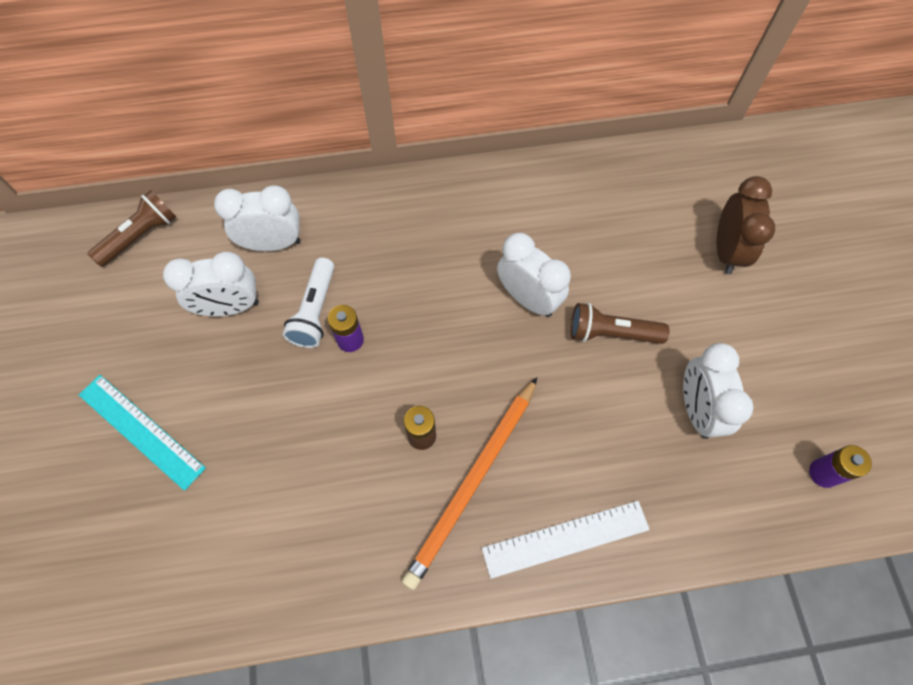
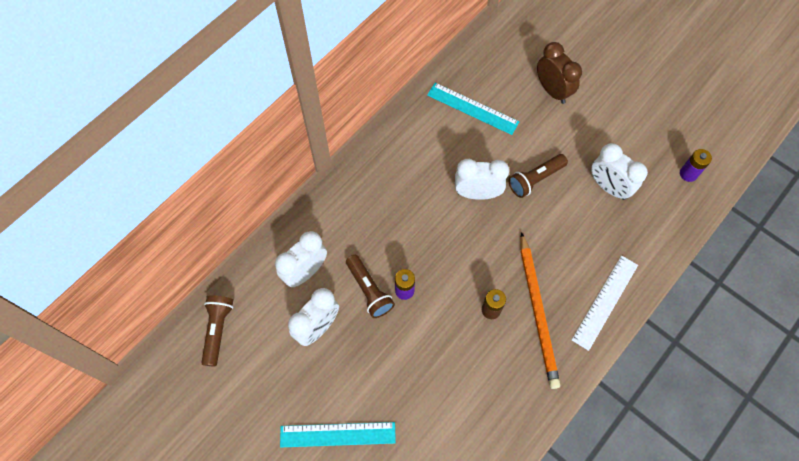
camera: 40 degrees left, 0 degrees up
(315, 311) = (369, 290): white flashlight -> brown flashlight
(609, 206) = (472, 108): none -> turquoise ruler

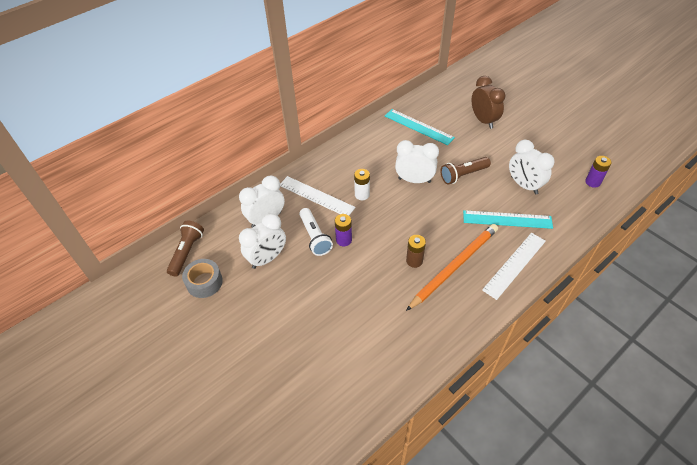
camera: 10 degrees right, 15 degrees down
(249, 369) = (204, 282): none -> grey tape
(337, 434) = (266, 339): turquoise ruler -> turquoise ruler (507, 219)
(360, 230) = (316, 196): none -> white ruler
(369, 290) = (314, 237): brown flashlight -> white flashlight
(416, 222) = (362, 195): none -> white battery
(537, 312) = (454, 266): orange pencil -> orange pencil turned 135 degrees counterclockwise

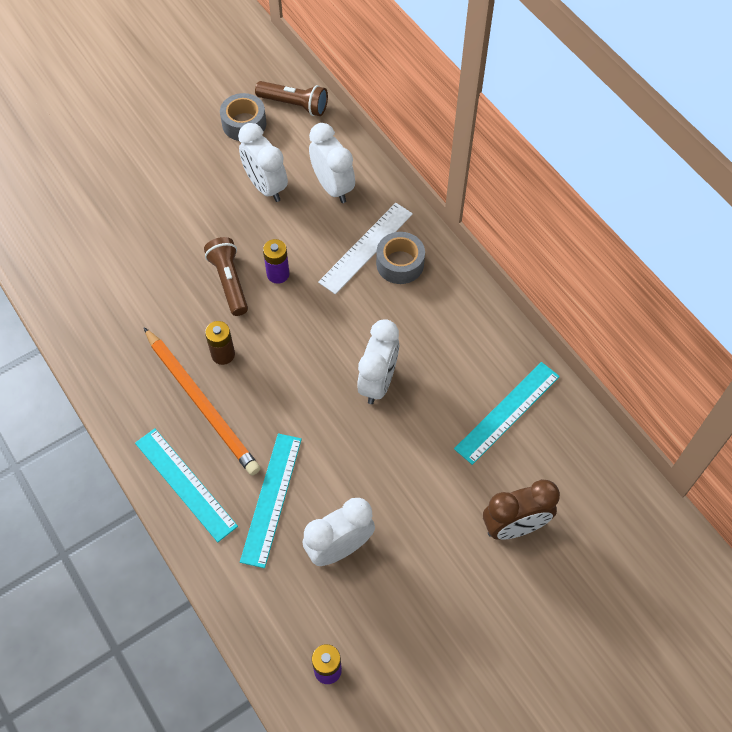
camera: 95 degrees right, 10 degrees up
(314, 237) = (290, 240): white flashlight -> none
(327, 179) = (400, 263): none -> grey tape
(362, 195) = (359, 306): white battery -> none
(463, 175) = (378, 457): brown flashlight -> brown flashlight (229, 281)
(514, 265) = (185, 484): white ruler -> turquoise ruler

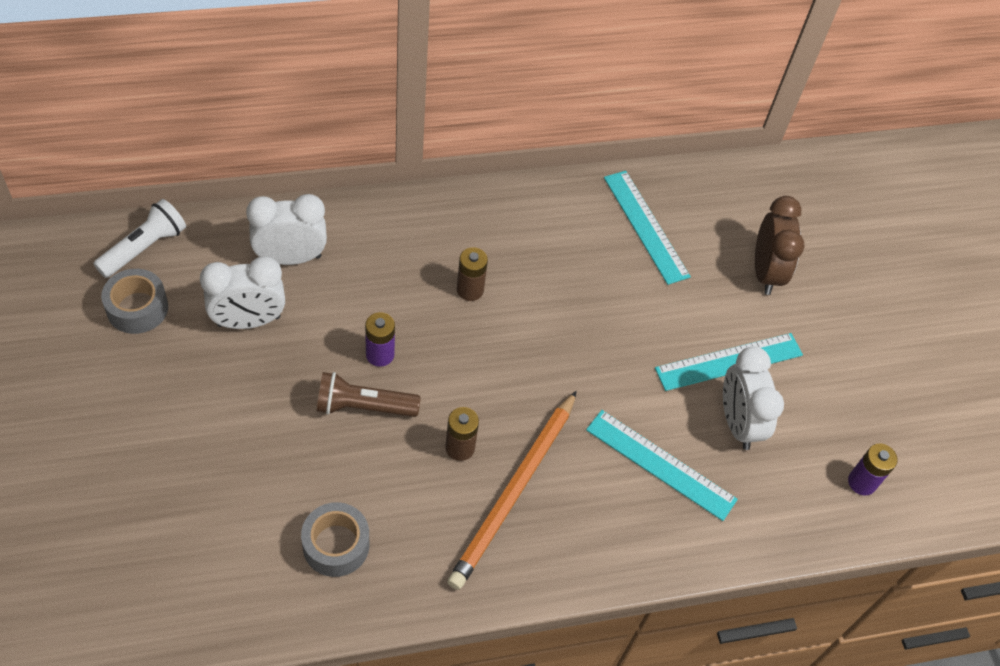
camera: 75 degrees left, 5 degrees down
(185, 484) = (610, 543): turquoise ruler -> turquoise ruler (729, 362)
(202, 403) = (514, 492): orange pencil -> orange pencil turned 135 degrees clockwise
(294, 105) = (144, 248): brown flashlight -> white flashlight
(366, 248) = (391, 260): white ruler -> none
(367, 308) = (470, 290): none -> brown battery
(378, 382) = (564, 316): white clock -> none
(400, 263) = (429, 239): grey tape -> grey tape (336, 545)

